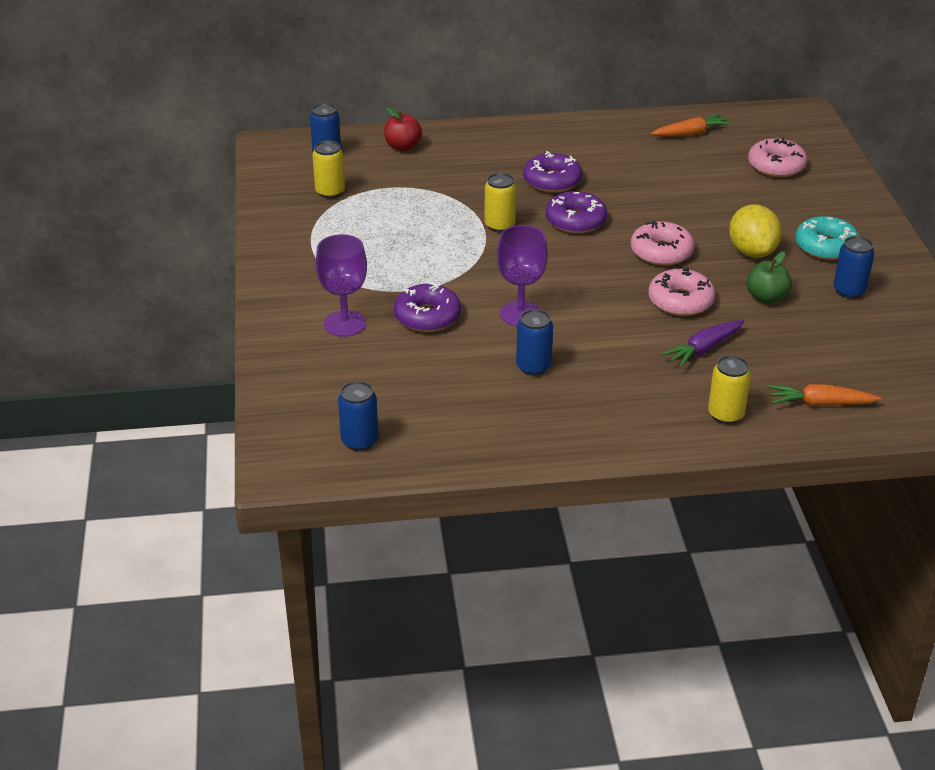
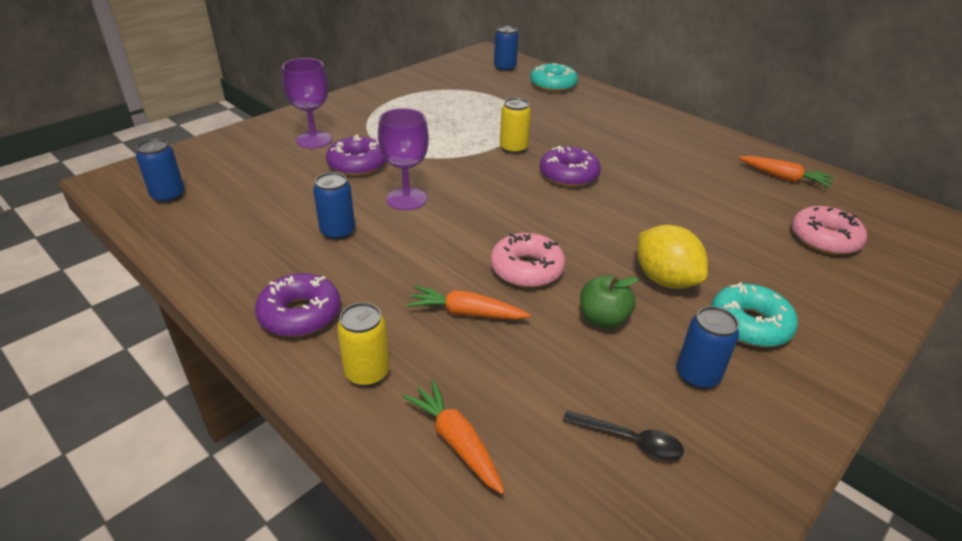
camera: 50 degrees right, 0 degrees up
(330, 192) = (463, 83): yellow can -> none
(403, 147) = (553, 85): red apple -> turquoise donut
(552, 181) = (605, 146): purple donut -> purple donut (300, 314)
(661, 252) = (587, 230): pink donut -> none
(704, 349) = (466, 313): purple carrot -> orange carrot
(752, 252) = (665, 279): yellow lemon -> yellow lemon turned 75 degrees counterclockwise
(875, 342) = (630, 440): none -> black spoon

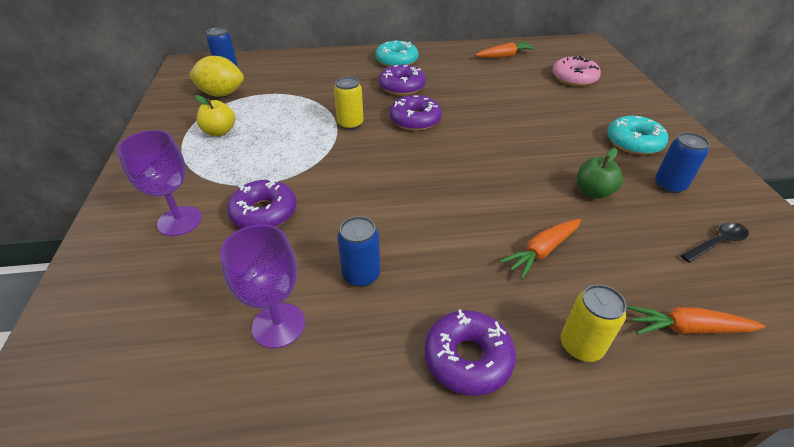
camera: 50 degrees left, 5 degrees up
(168, 196) = (129, 391): blue can -> none
(406, 199) = (356, 210): purple goblet -> purple goblet (278, 325)
(423, 105) = (219, 132): none -> yellow apple
(526, 269) = (511, 196): pink donut -> none
(553, 85) = (286, 65): turquoise donut -> turquoise donut (397, 61)
(612, 147) = (402, 87): none -> purple donut
(665, 279) = (570, 147): yellow lemon -> yellow lemon (221, 94)

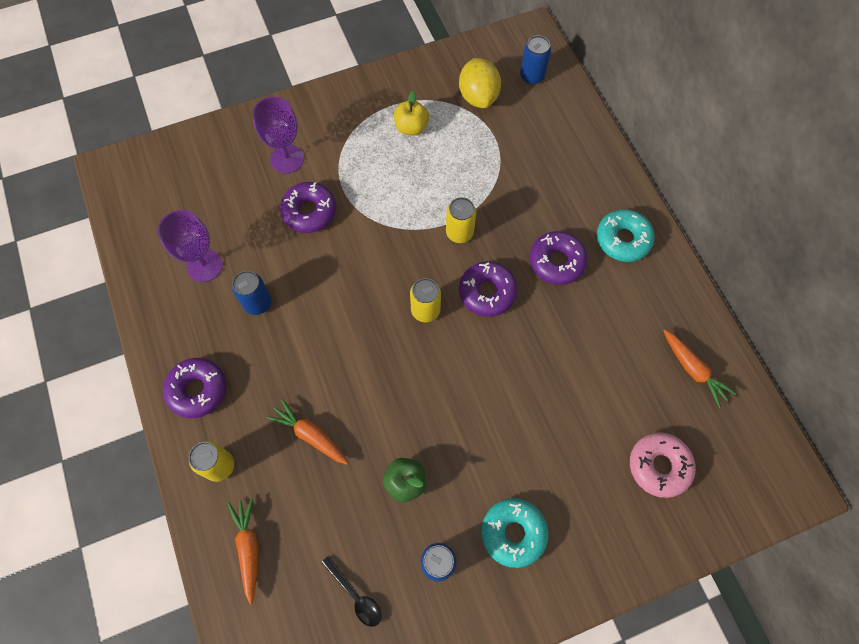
camera: 75 degrees right, 25 degrees up
(420, 154) = (425, 310): none -> yellow can

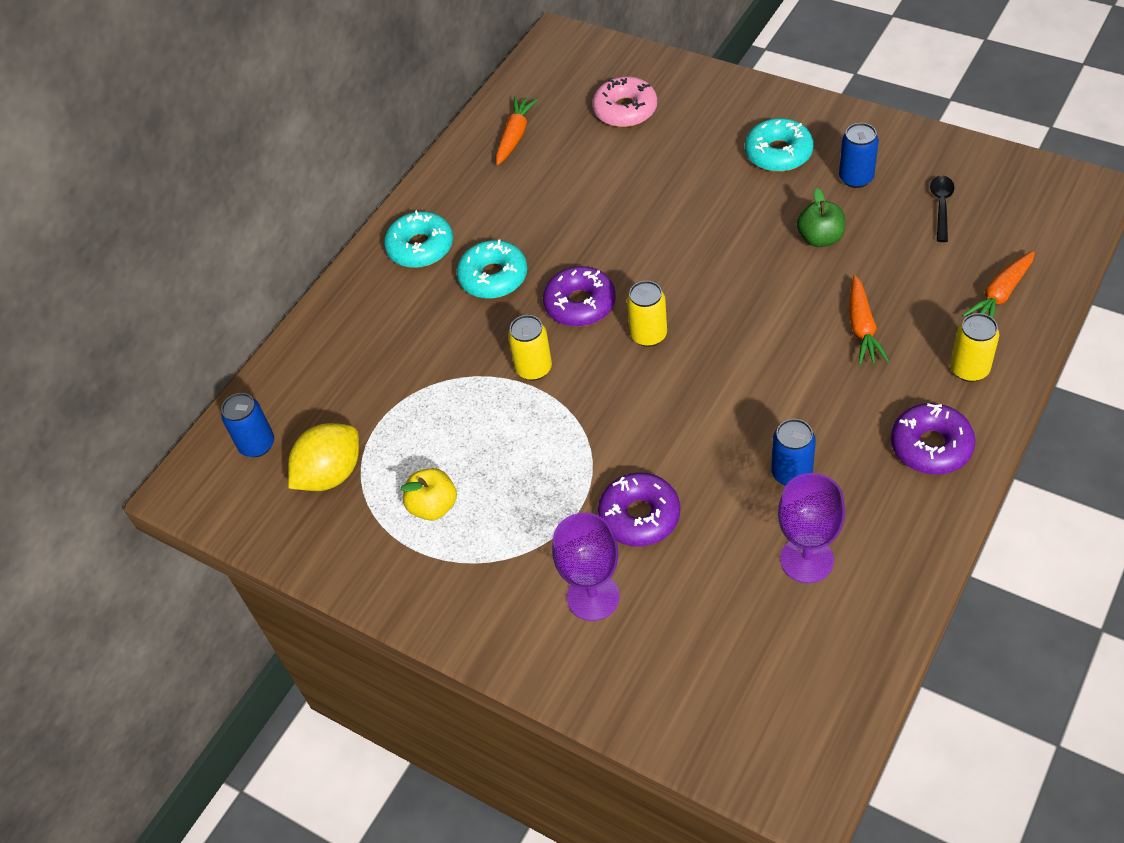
camera: 120 degrees left, 15 degrees down
(556, 262) = (493, 277): purple donut -> turquoise donut

